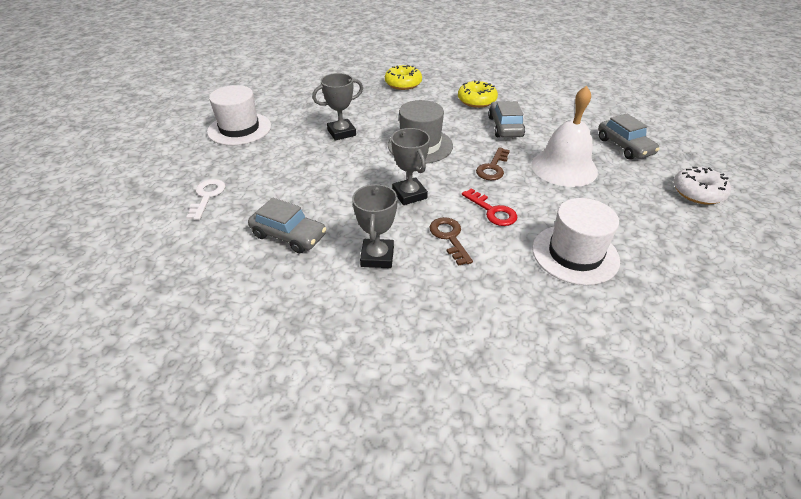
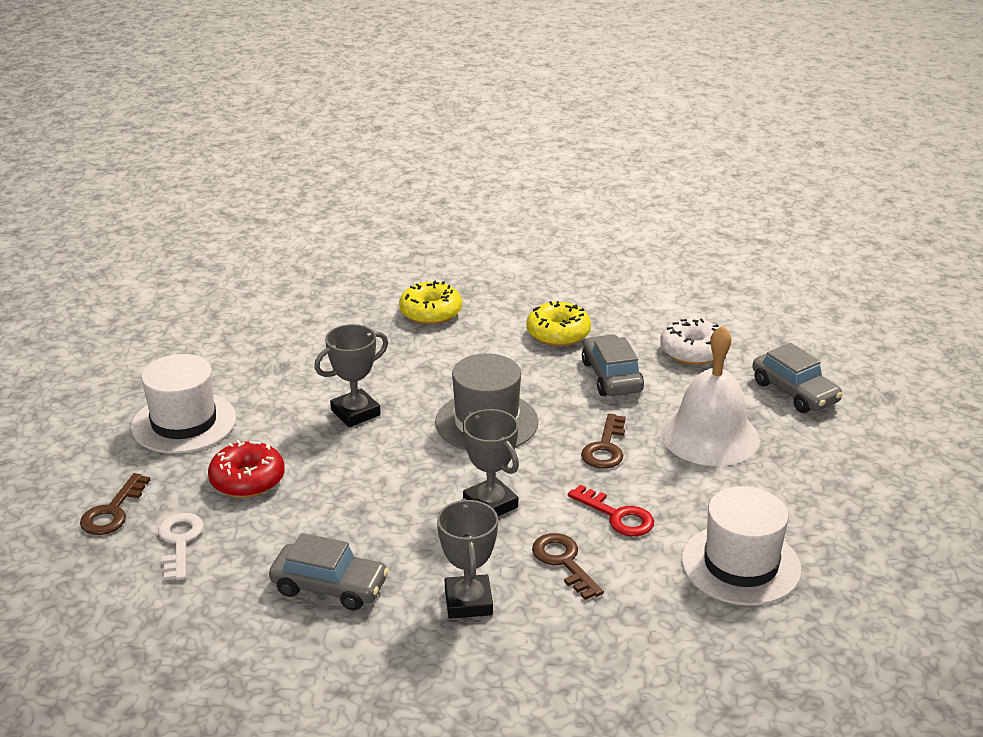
camera: 10 degrees left, 10 degrees down
(176, 174) = (113, 511): none -> brown key
(263, 164) = (247, 480): none -> red donut
(698, 192) = (901, 455): white donut -> white donut (692, 351)

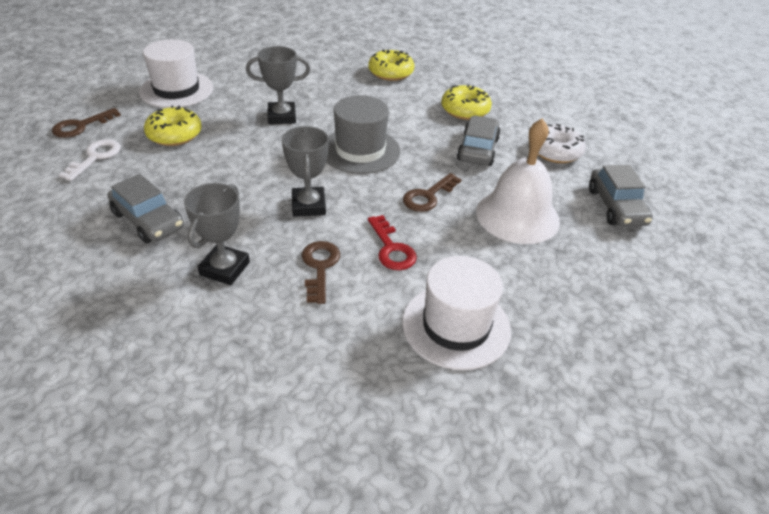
camera: 25 degrees right, 10 degrees up
(247, 480) = (174, 135): red donut -> yellow donut

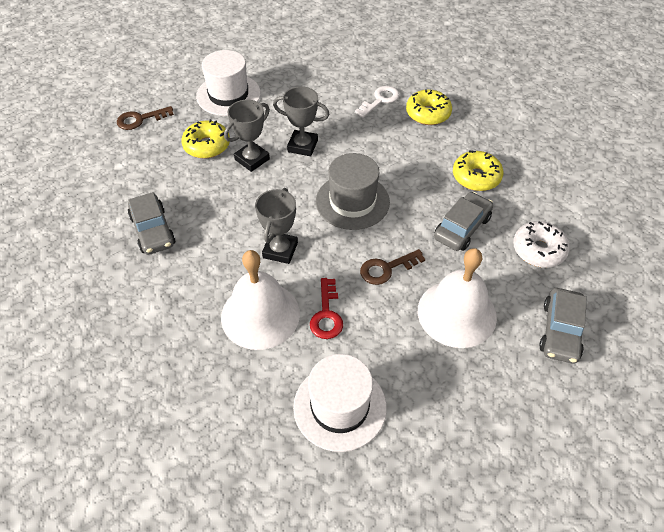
camera: 25 degrees right, 10 degrees up
(95, 157) = (139, 155): white key -> white key (380, 100)
(225, 268) = (189, 294): grey trophy -> grey trophy (252, 159)
(320, 267) = (260, 315): brown key -> white bell

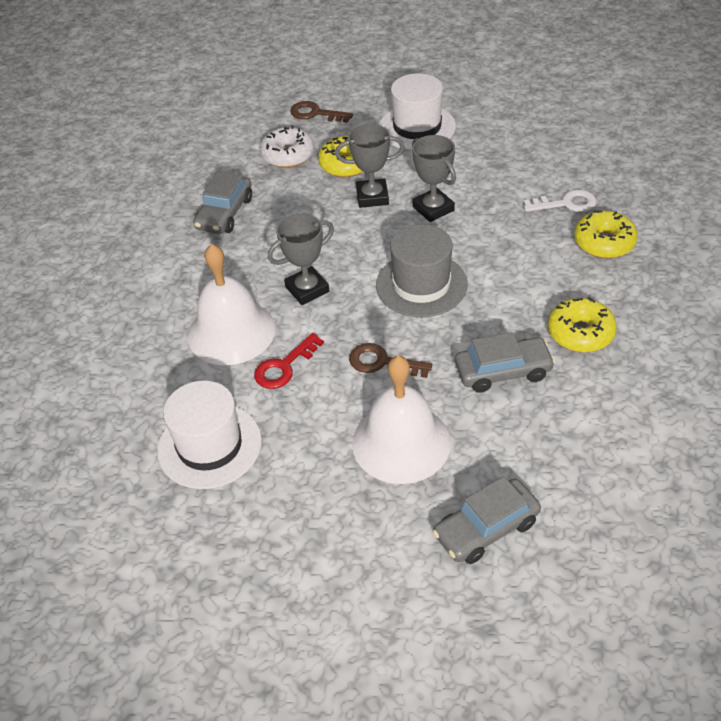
camera: 45 degrees right, 5 degrees down
(538, 250) = (561, 442): white donut -> white donut (288, 155)

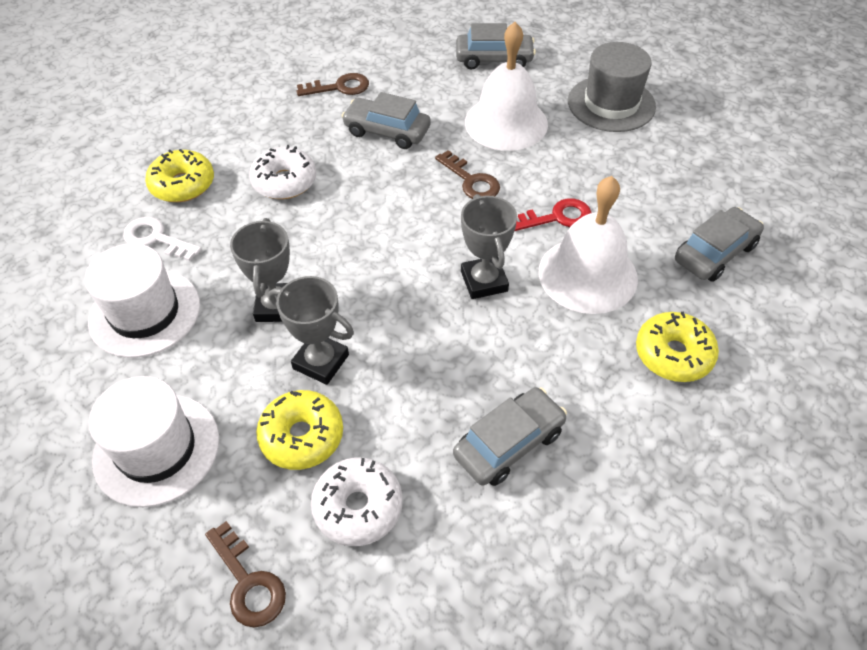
camera: 150 degrees left, 5 degrees up
(132, 401) = (715, 253): none -> grey car
(209, 445) = (657, 185): white hat -> white hat (145, 313)
(307, 289) = (484, 281): grey trophy -> grey trophy turned 75 degrees clockwise
(421, 285) = (375, 229): grey hat -> grey hat (611, 104)
(532, 283) = (284, 182): none -> white donut
(580, 333) = (300, 129): yellow donut -> yellow donut (673, 354)
(602, 396) = (339, 87): none -> brown key

